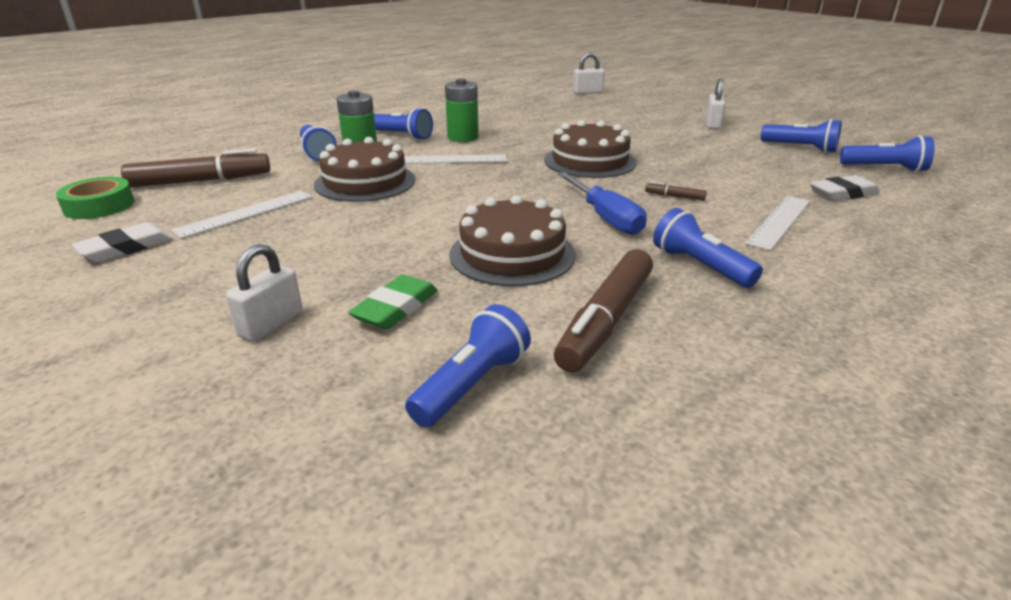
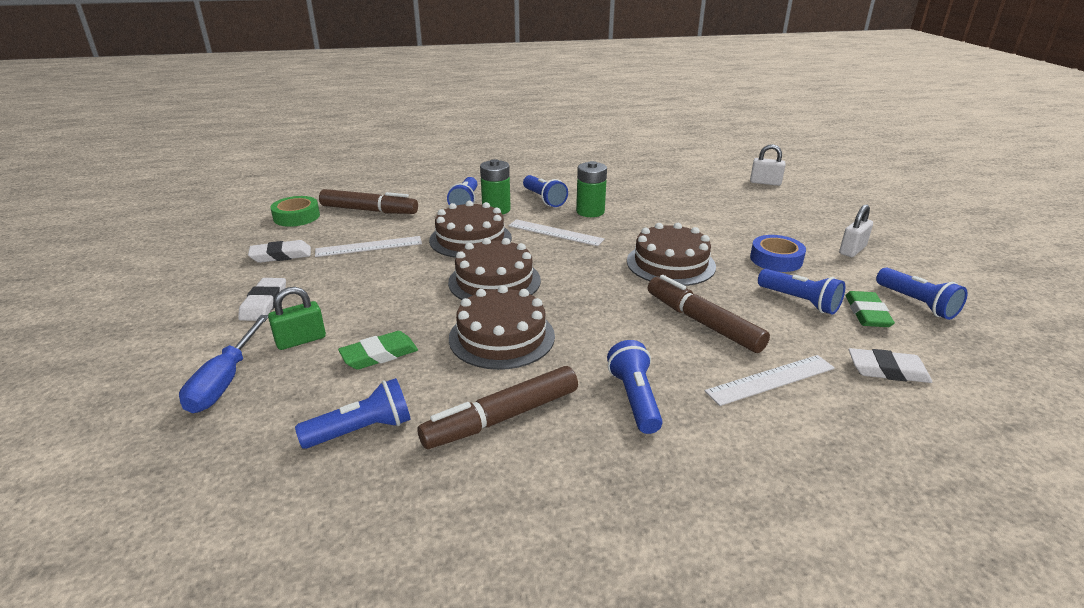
camera: 30 degrees right, 0 degrees up
(164, 301) = (264, 303): none -> white eraser
(271, 324) = (301, 340): white padlock -> green padlock
(440, 211) = (494, 281): none -> brown cake
(605, 217) = (613, 326): blue screwdriver -> blue screwdriver (225, 381)
(668, 141) = (776, 259): none -> blue tape
(674, 196) = (702, 322): brown marker -> brown marker, size x2.38
(779, 161) = (867, 313): none -> green eraser
(884, 168) = (987, 356): blue flashlight -> blue flashlight (799, 301)

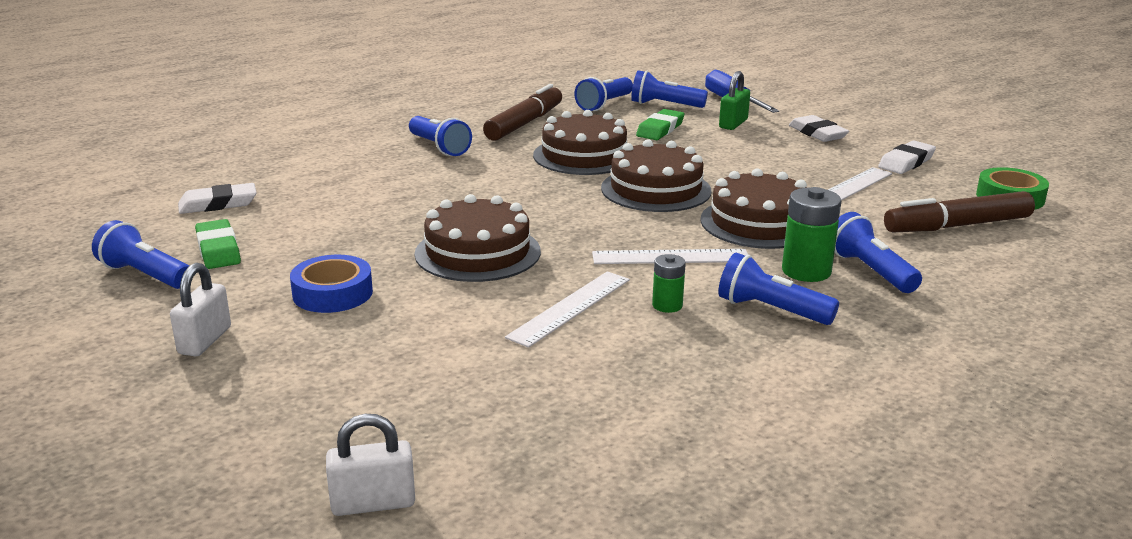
camera: 150 degrees right, 5 degrees down
(590, 212) = (667, 305): green battery -> green battery, size x0.58
(702, 322) = (407, 202): brown marker -> none
(771, 380) = (331, 177): white ruler -> white ruler (570, 308)
(799, 301) = (300, 245): blue flashlight -> blue flashlight (665, 105)

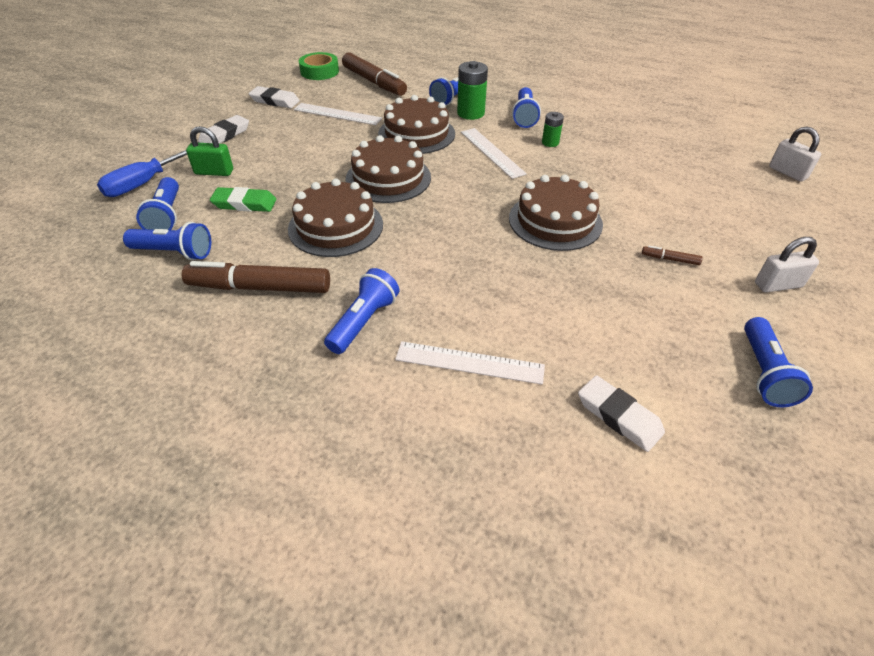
camera: 115 degrees left, 20 degrees up
(218, 250) = (686, 355): green eraser -> none
(332, 293) = (670, 259): blue tape -> brown marker
(570, 308) = (585, 169): white ruler -> white ruler (469, 363)

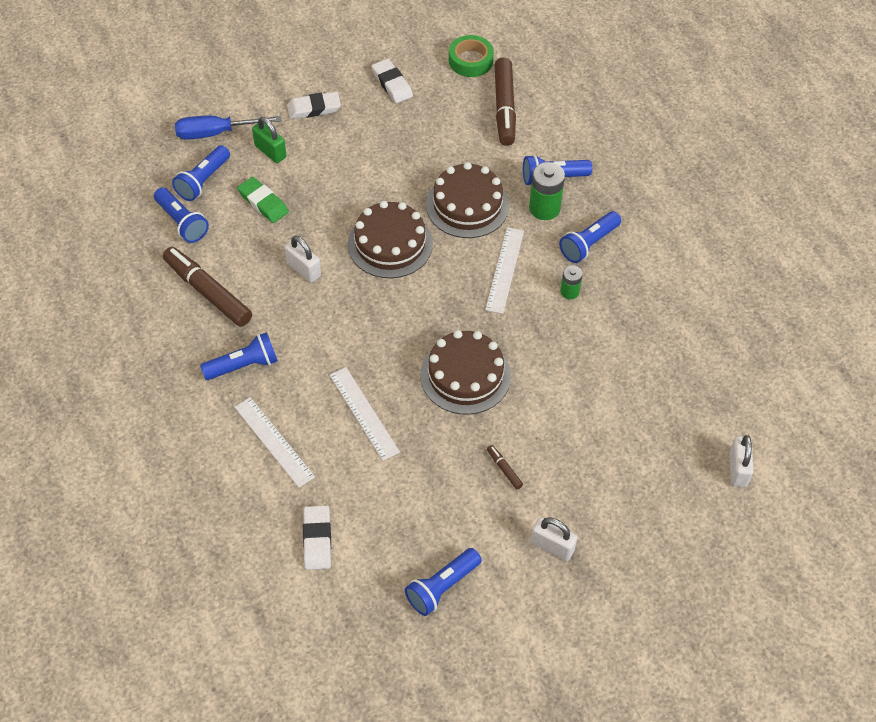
camera: 40 degrees right, 10 degrees up
(335, 226) = (303, 269): brown cake -> white padlock
(337, 114) = (427, 136): white ruler -> white ruler (364, 413)

